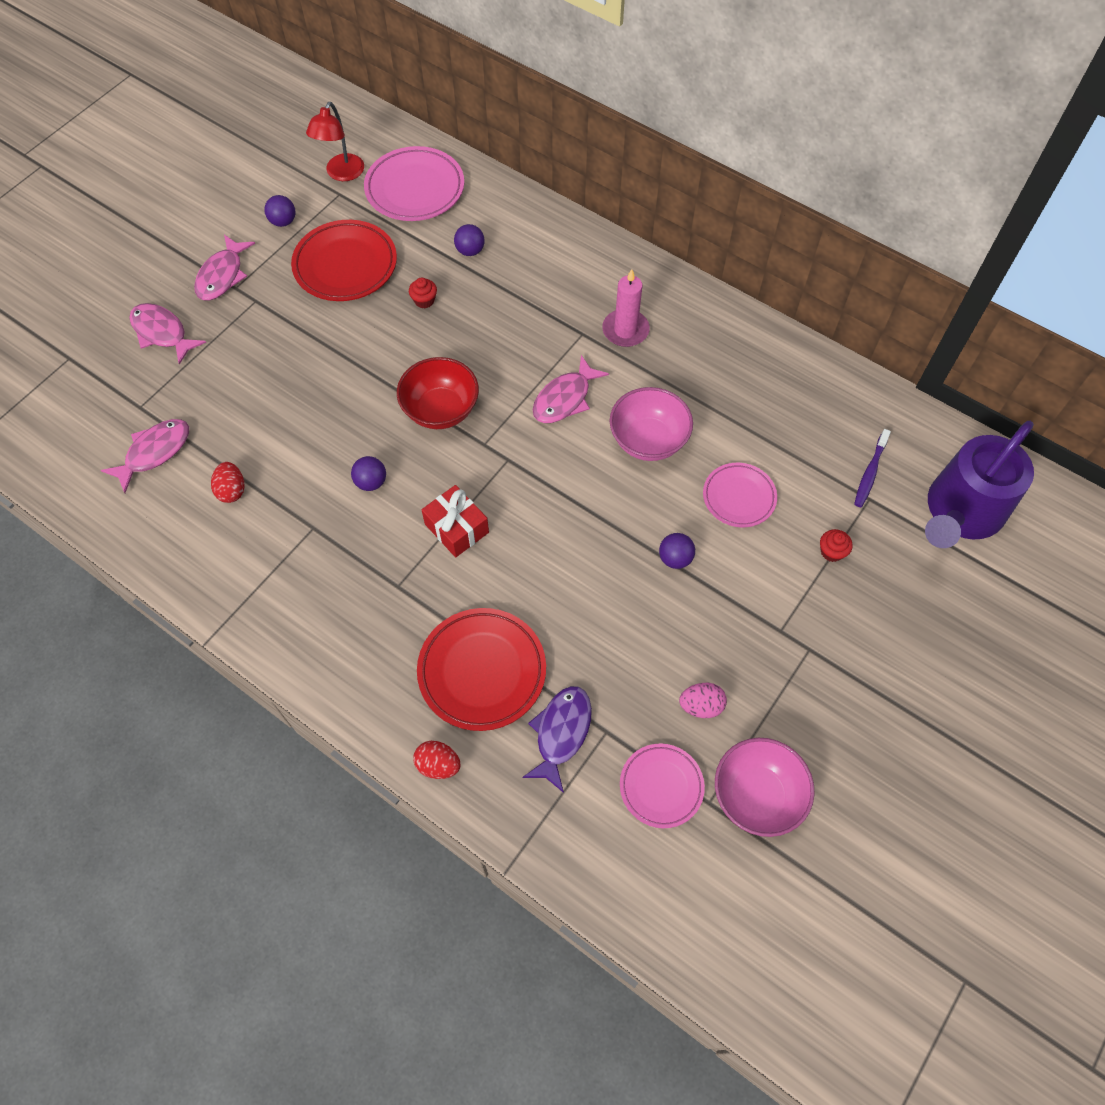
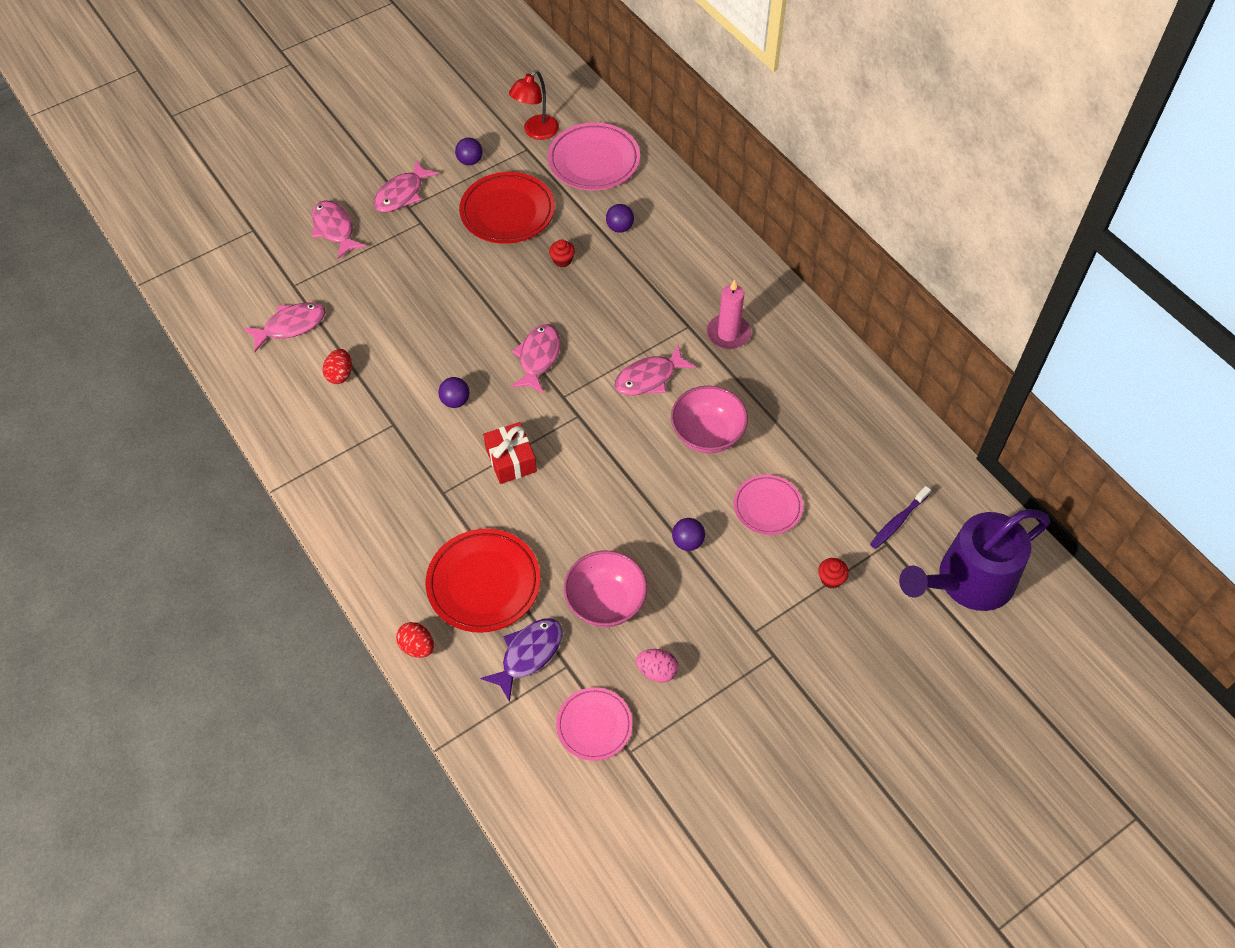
camera: 20 degrees right, 5 degrees down
(441, 410) = (538, 357): red bowl -> pink fish
(756, 795) = (673, 760): pink bowl -> pink bowl (605, 602)

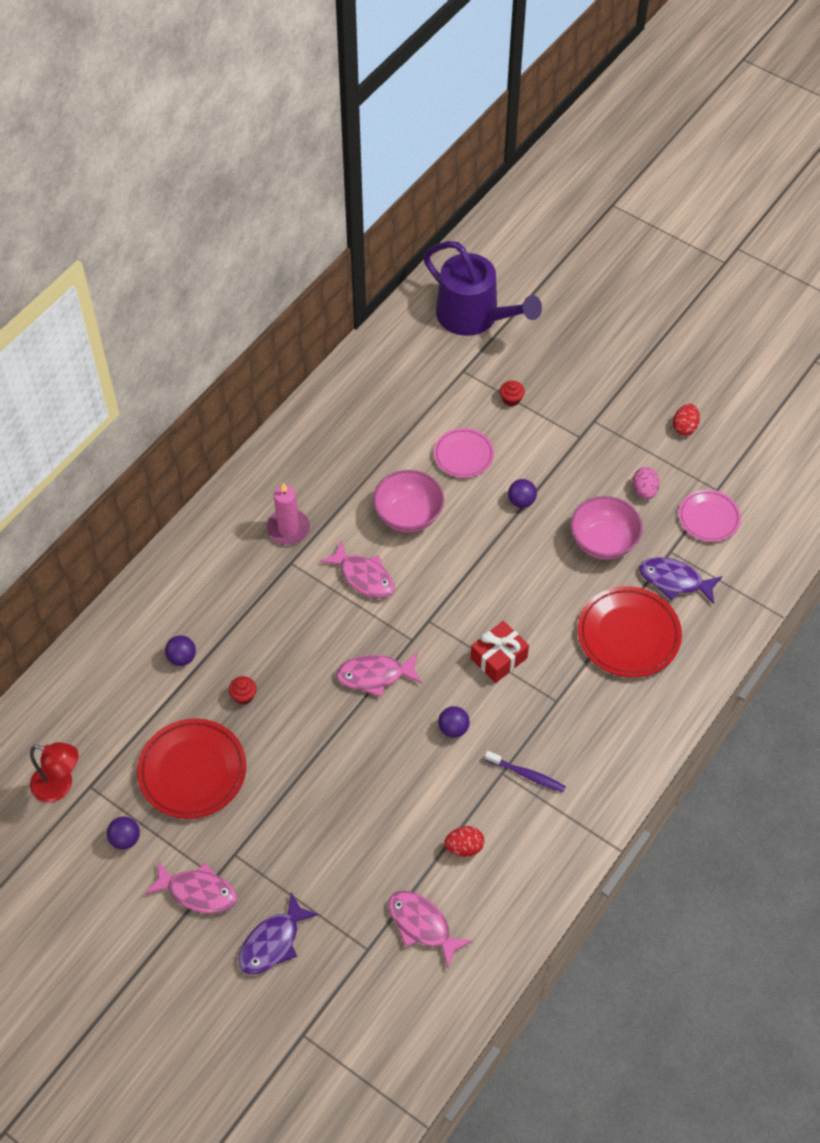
camera: 110 degrees left, 0 degrees up
(334, 229) = (273, 942): pink fish -> purple fish
(417, 647) = (708, 663): red egg -> red egg (684, 427)
(594, 161) = (91, 712): pink plate -> none
(898, 521) = (439, 368): purple toothbrush -> purple toothbrush (526, 775)

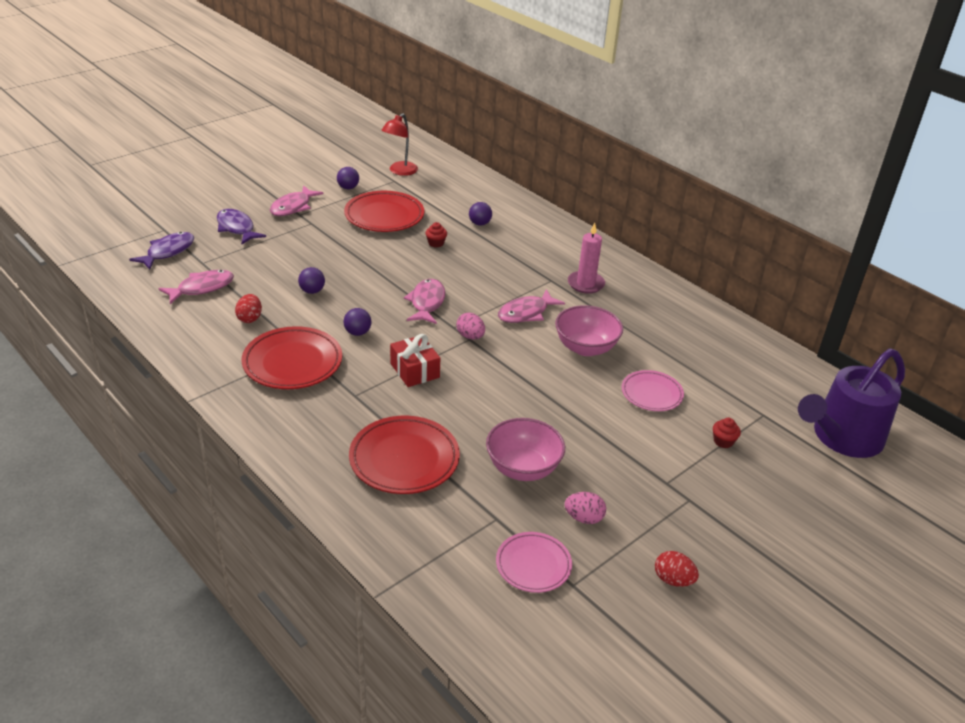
camera: 100 degrees right, 20 degrees down
(424, 620) = (470, 336): none -> pink egg
(521, 501) = (587, 421): purple ball -> purple ball (312, 291)
(526, 775) = (292, 363): purple toothbrush -> red plate
(674, 581) = (457, 512): purple fish -> purple fish (168, 252)

